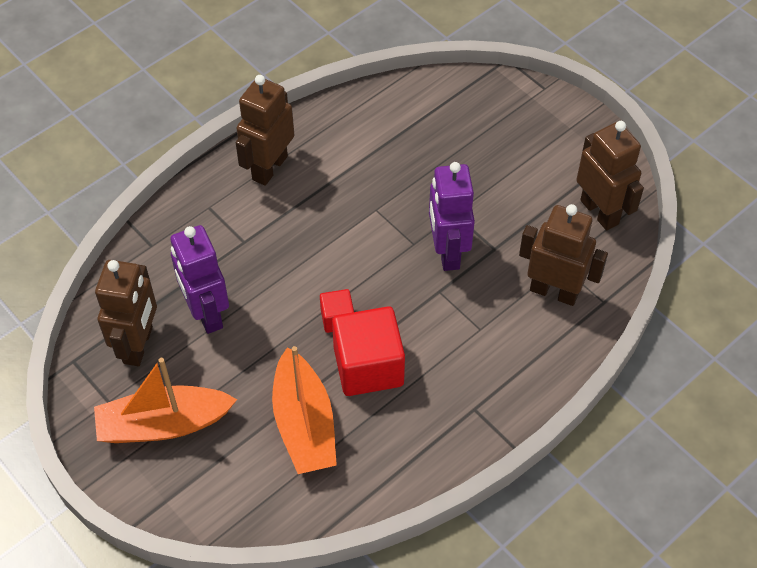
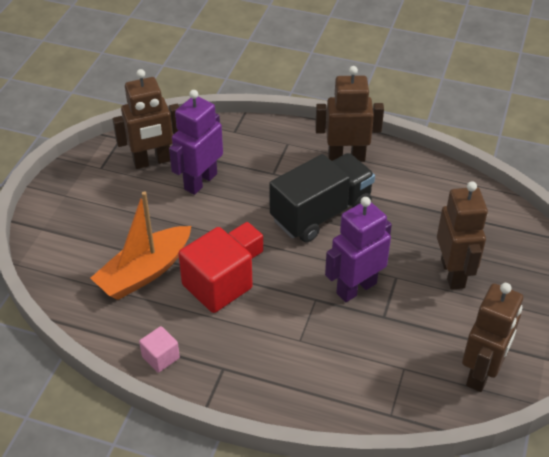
camera: 60 degrees right, 10 degrees down
(164, 424) = (99, 201): orange boat -> none
(332, 229) = (321, 213): none -> black truck
(428, 457) = (160, 357): none -> pink cube
(554, 291) = (373, 374): brown robot -> brown robot (453, 273)

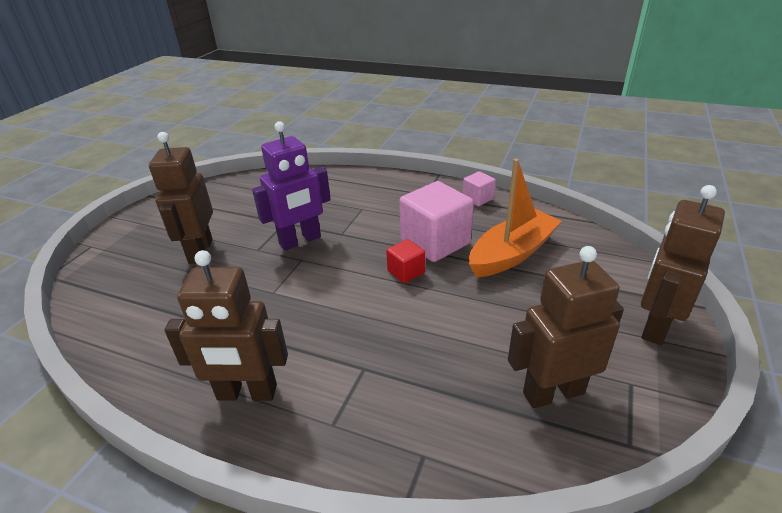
camera: 175 degrees left, 10 degrees down
(200, 181) = (470, 356): purple robot -> none
(217, 286) = (435, 242): red cube -> pink cube
(321, 213) = (312, 310): black truck -> none
(481, 373) = (227, 192): brown robot -> brown robot (655, 326)

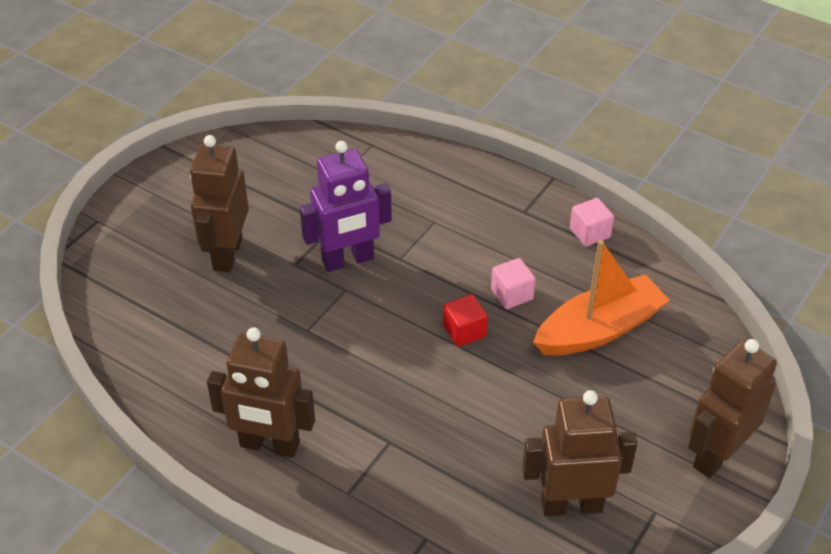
camera: 10 degrees right, 10 degrees up
(435, 242) = (512, 294): pink cube -> pink cube, size x0.50

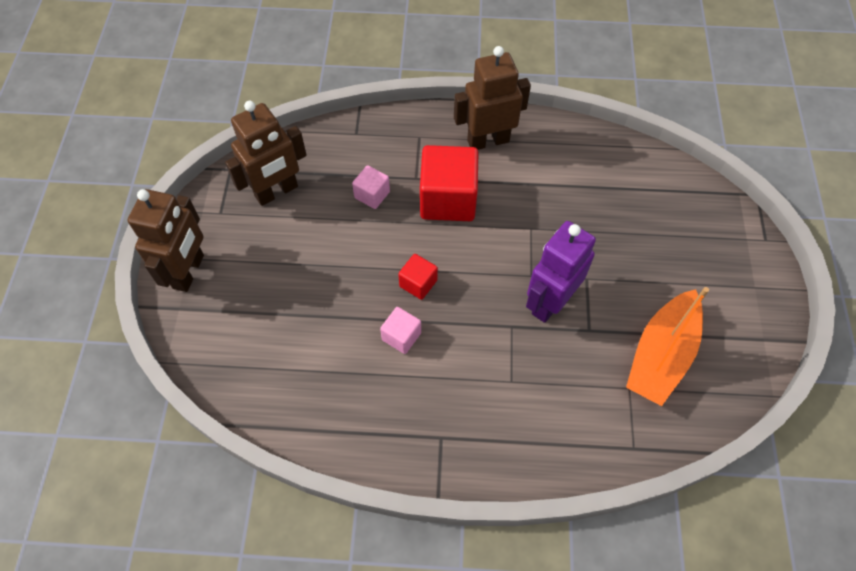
camera: 150 degrees right, 15 degrees up
(227, 254) = (643, 260): brown robot -> none
(371, 399) = (448, 199): none -> red cube
(589, 233) = (369, 442): pink cube -> pink cube (372, 195)
(599, 329) = (315, 337): orange boat -> orange boat (661, 355)

